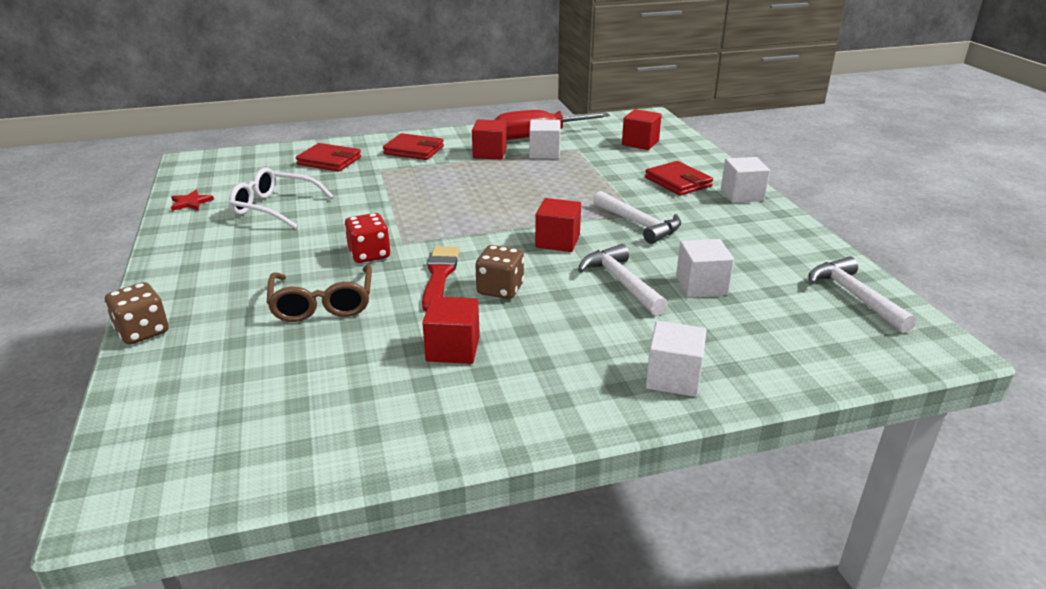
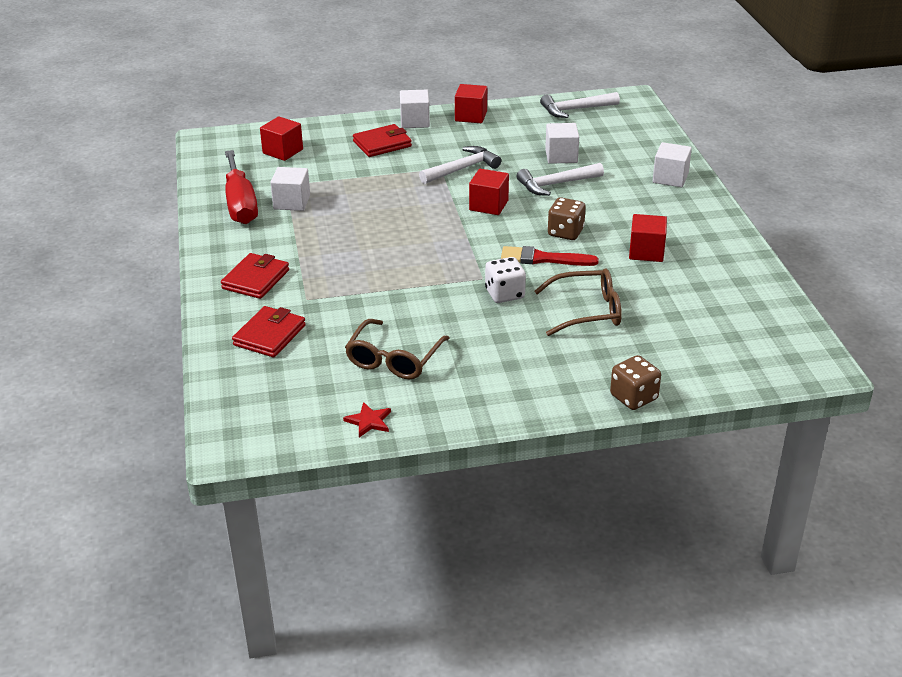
camera: 85 degrees left, 5 degrees up
(275, 207) = (394, 359): white glasses -> brown glasses
(369, 254) = (504, 294): red dice -> white dice
(489, 153) = (281, 233): red cube -> red cube (471, 116)

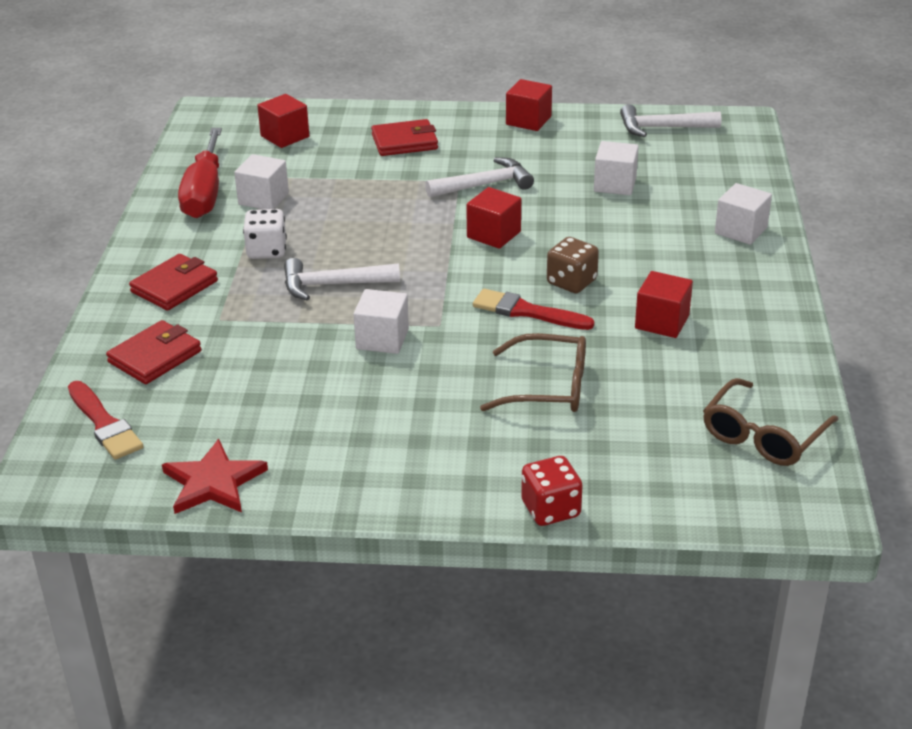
camera: 15 degrees right, 0 degrees up
(257, 392) = (104, 424): none -> red brush
(369, 421) = (213, 482): red star -> red star, size x1.74
(394, 359) = (283, 409): brown glasses -> brown glasses (763, 435)
(415, 121) = (457, 119): white cube -> white cube (382, 339)
(504, 294) = (456, 349): white dice -> white dice (266, 250)
(556, 184) = (590, 219): white hammer -> white hammer (333, 285)
(633, 397) = (550, 509): brown dice -> red dice

